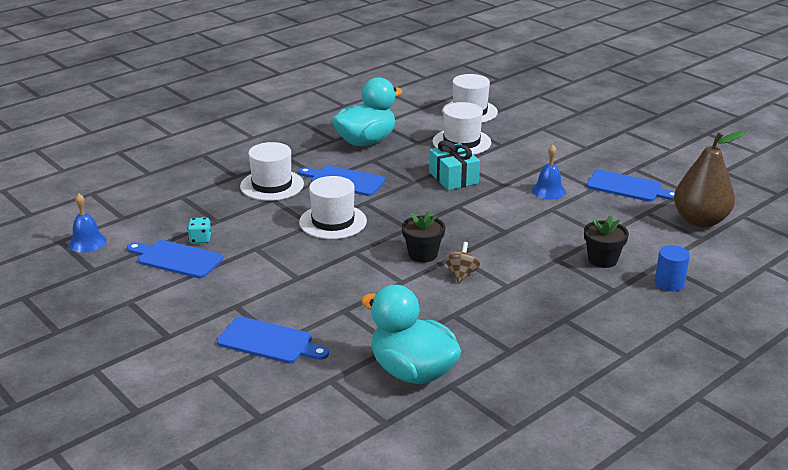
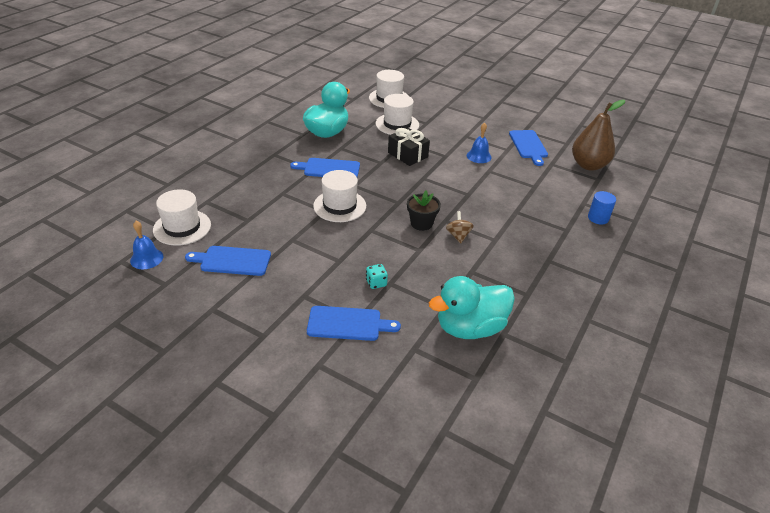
camera: 20 degrees left, 10 degrees up
(200, 239) = (243, 239): turquoise dice -> turquoise dice (376, 283)
(272, 185) = (275, 181): white hat -> white hat (182, 227)
(412, 372) = (470, 328): turquoise duck -> turquoise duck turned 45 degrees counterclockwise
(453, 178) = (408, 155): turquoise gift -> black gift
(602, 260) = (545, 206): black flower pot -> none
(627, 187) = (528, 146): blue cutting board -> blue cutting board turned 75 degrees clockwise

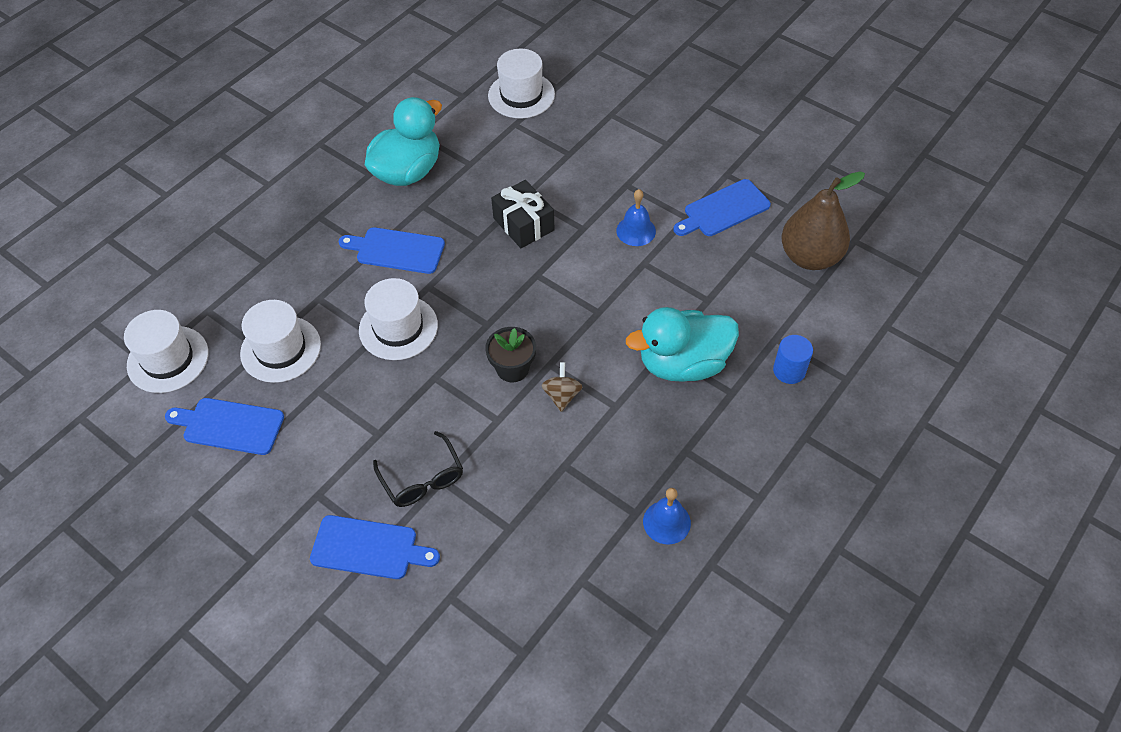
camera: 10 degrees right, 15 degrees up
(146, 258) = (114, 414): blue bell -> blue bell (666, 522)
(376, 283) = (422, 478): turquoise dice -> black glasses
(397, 124) = (521, 155): white hat -> white hat (281, 349)
(470, 328) = (536, 567): turquoise duck -> turquoise duck (683, 364)
(528, 146) = (723, 210): blue cutting board -> blue cutting board turned 60 degrees clockwise

